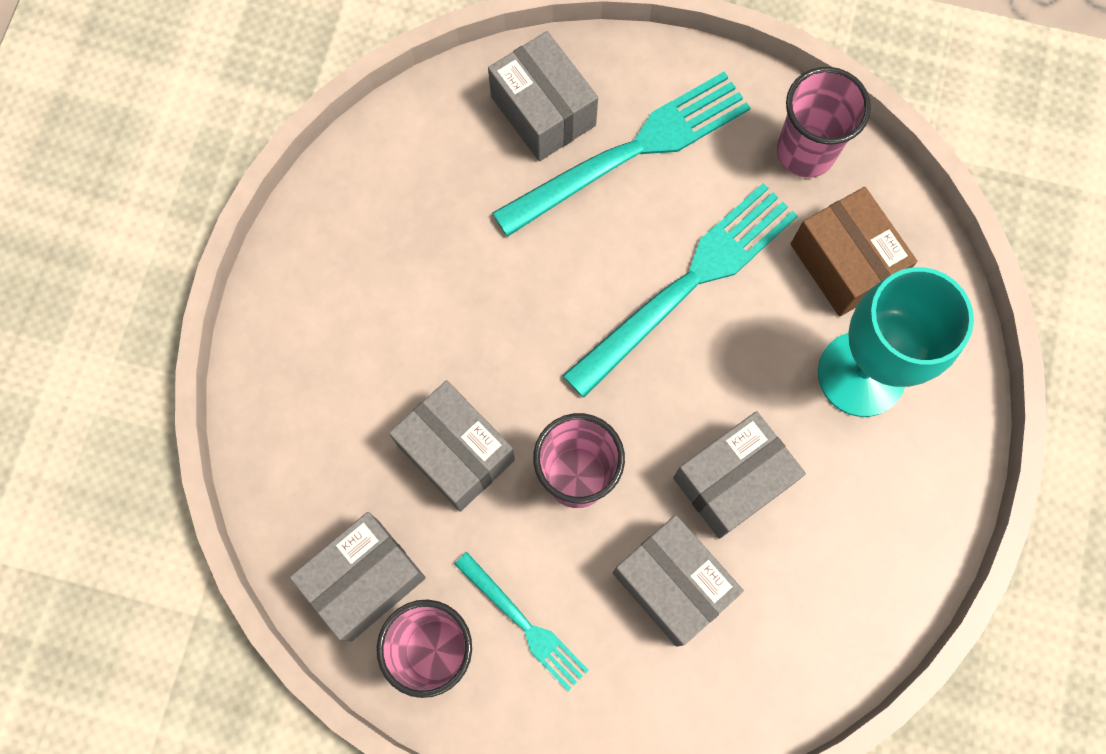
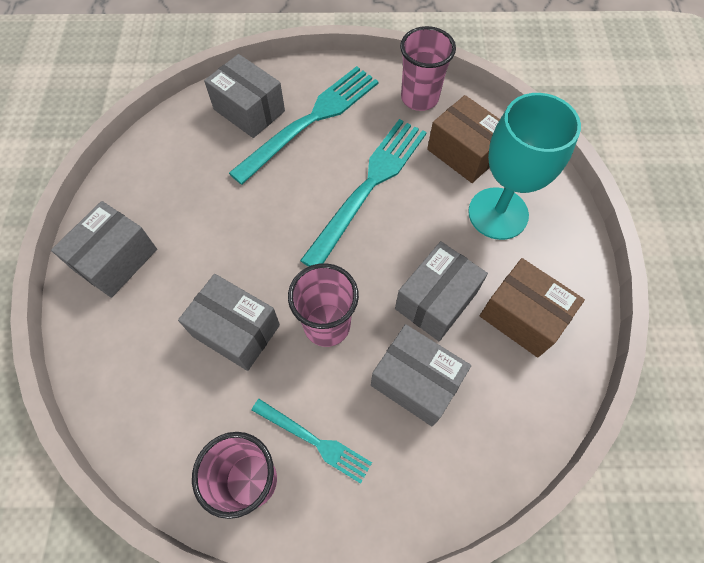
camera: 15 degrees left, 10 degrees down
(364, 580) = (184, 441): grey box -> grey box (116, 260)
(843, 534) = (522, 316): none -> brown box

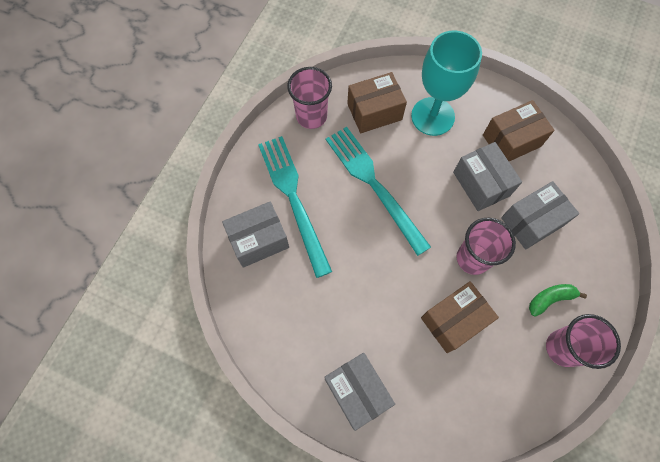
camera: 65 degrees left, 5 degrees up
(236, 330) = (454, 320): grey box -> brown box
(314, 441) = (550, 299): turquoise fork -> green banana

